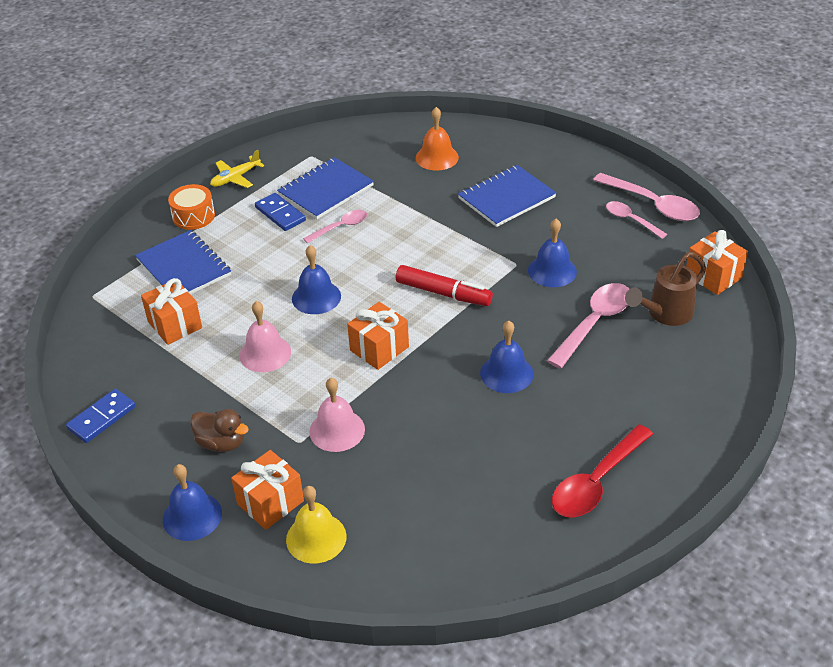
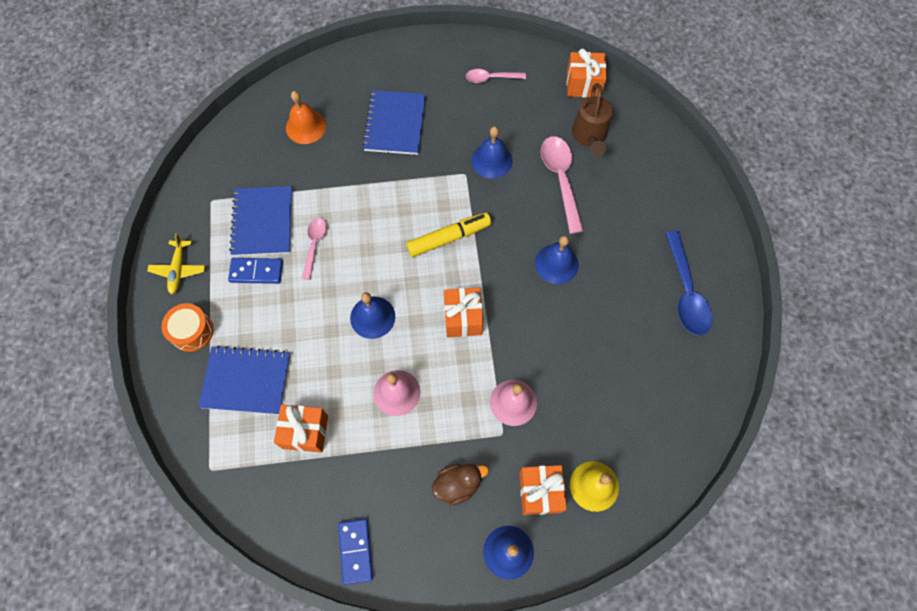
camera: 50 degrees left, 25 degrees up
(443, 293) = (448, 238): red marker -> yellow marker
(596, 482) = (686, 292): red spoon -> blue spoon
(653, 204) = (489, 54): pink spoon -> none

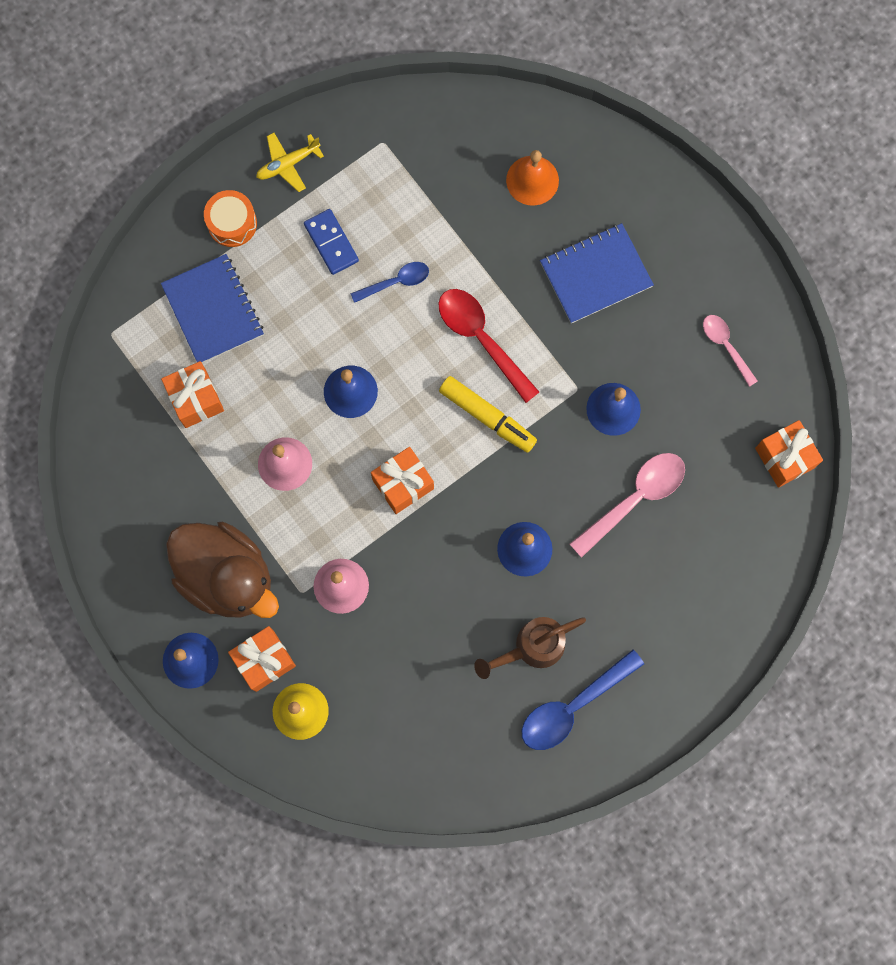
camera: 60 degrees right, 10 degrees up
(263, 222) = (390, 212): blue notebook -> none
(314, 245) = (396, 282): pink spoon -> blue spoon
(355, 551) = (113, 516): blue domino -> none
(392, 213) = (481, 339): none -> red spoon
(457, 484) = (227, 576): brown duck -> brown duck, size x2.03
(589, 137) = (713, 502): brown watering can -> brown watering can (532, 647)

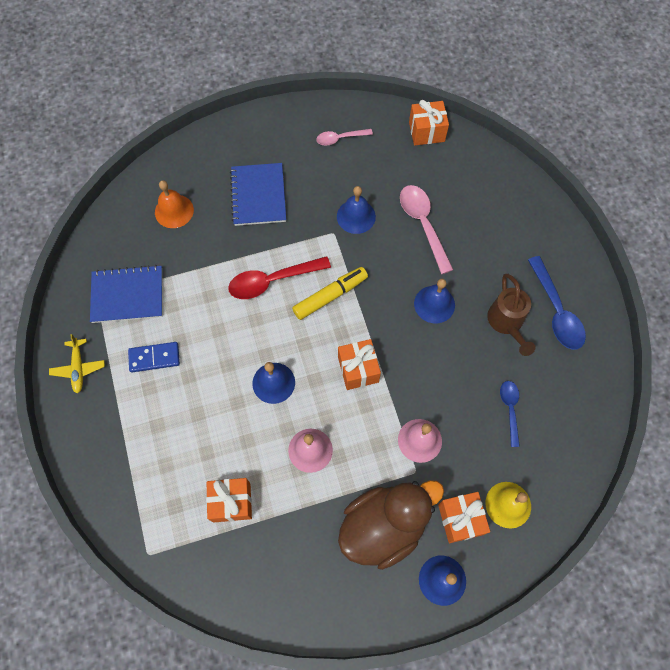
camera: 70 degrees left, 10 degrees down
(213, 310) = (166, 464): blue notebook -> blue notebook (127, 295)
(232, 223) = (104, 425): orange drum -> none
(396, 282) = (205, 323): blue spoon -> blue spoon (510, 409)

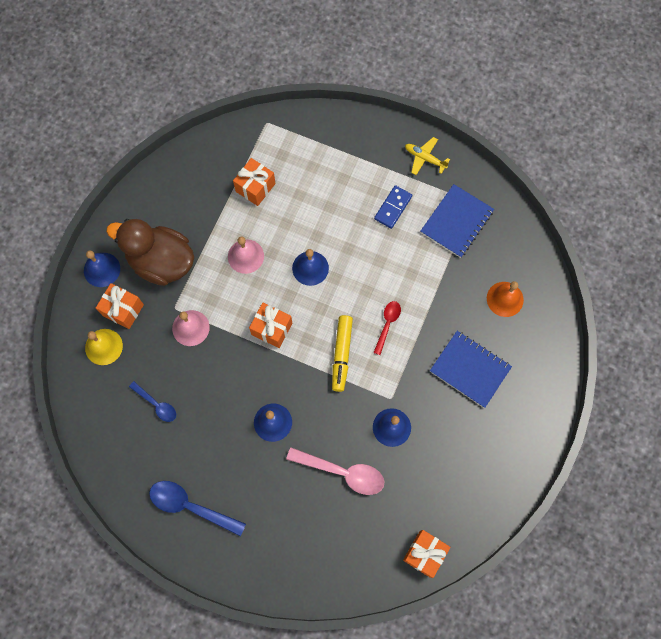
camera: 130 degrees right, 5 degrees up
(272, 281) = (387, 324): red spoon -> red spoon, size x0.60
(340, 138) = (474, 475): pink spoon -> none
(383, 526) = (161, 262): brown duck -> brown duck turned 105 degrees clockwise
(506, 323) = (214, 461): brown watering can -> none

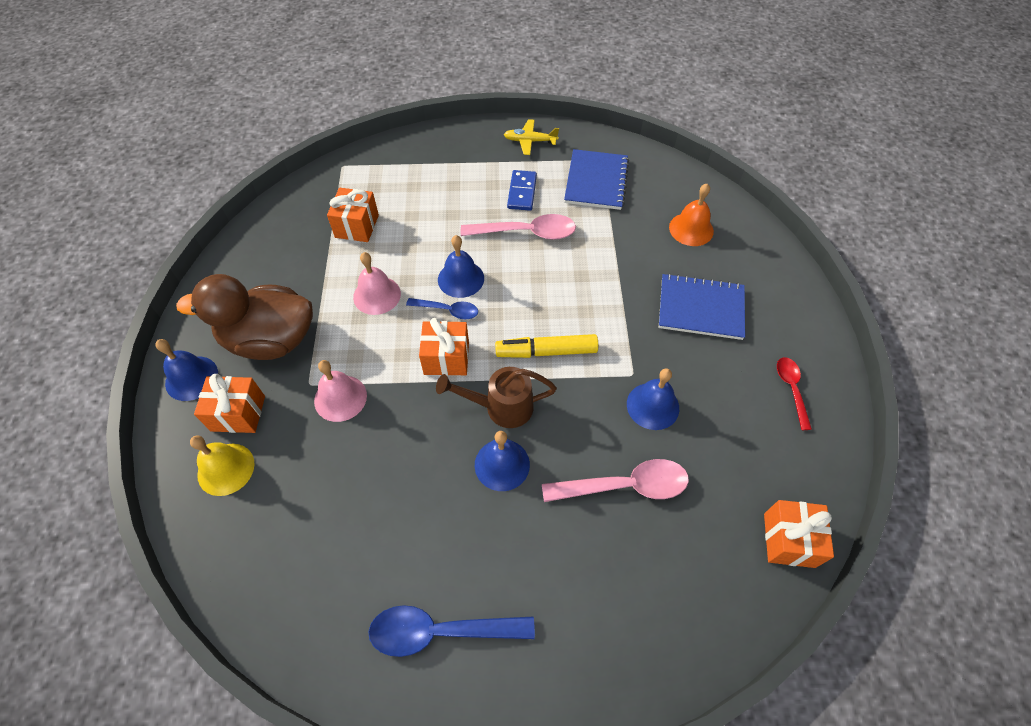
camera: 25 degrees left, 15 degrees down
(156, 404) = (331, 511): blue spoon -> blue spoon (448, 310)
(291, 382) = (501, 407): none -> brown watering can
(341, 354) = (546, 351): yellow marker -> yellow marker turned 105 degrees clockwise
(377, 247) = (526, 232): none -> pink spoon
(387, 324) = (581, 300): red spoon -> red spoon (791, 389)

